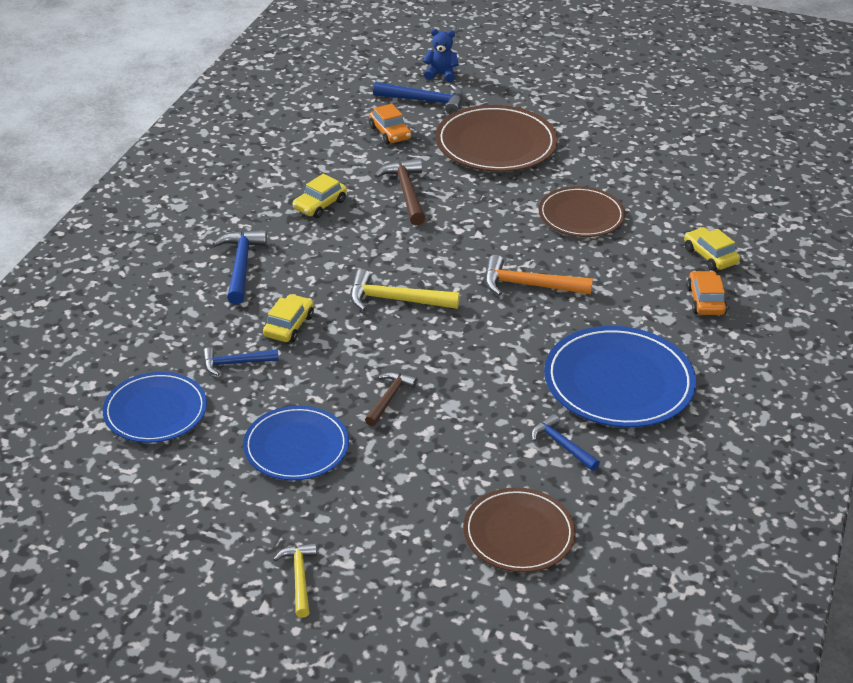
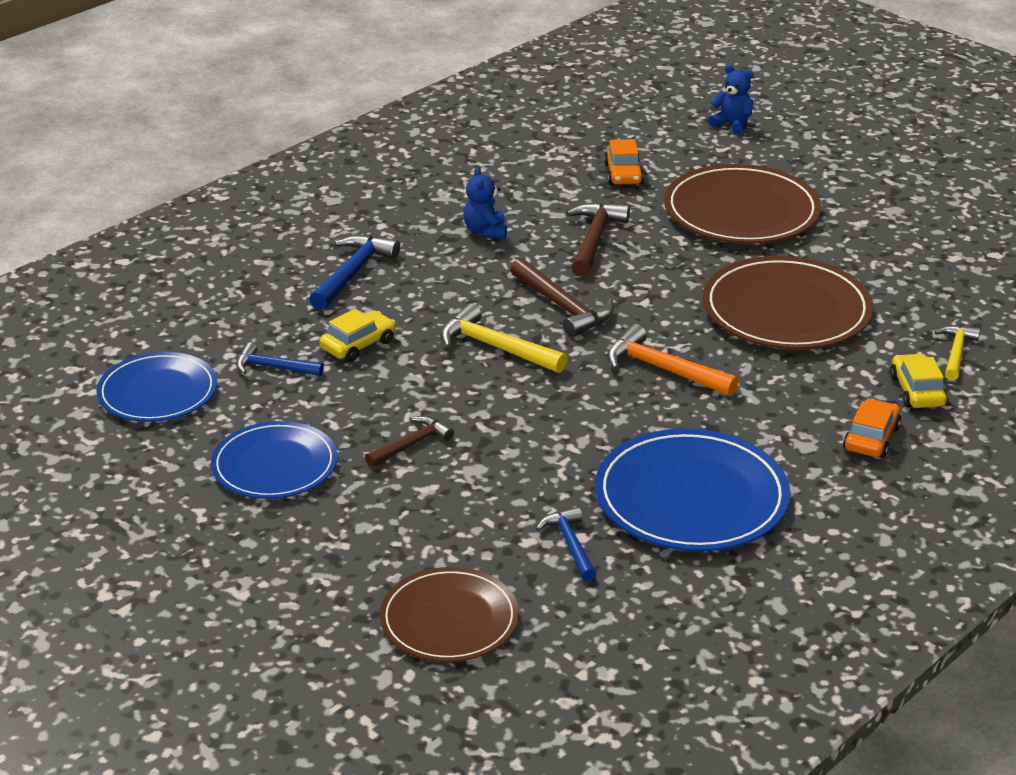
camera: 25 degrees right, 5 degrees down
(299, 577) = (181, 592): yellow hammer -> yellow hammer (956, 352)
(320, 205) = (485, 231): yellow car -> blue teddy bear
(422, 254) = (563, 307): none -> brown hammer
(425, 101) = (691, 149): blue hammer -> none
(581, 215) = (786, 310): brown plate -> brown plate, size x1.51

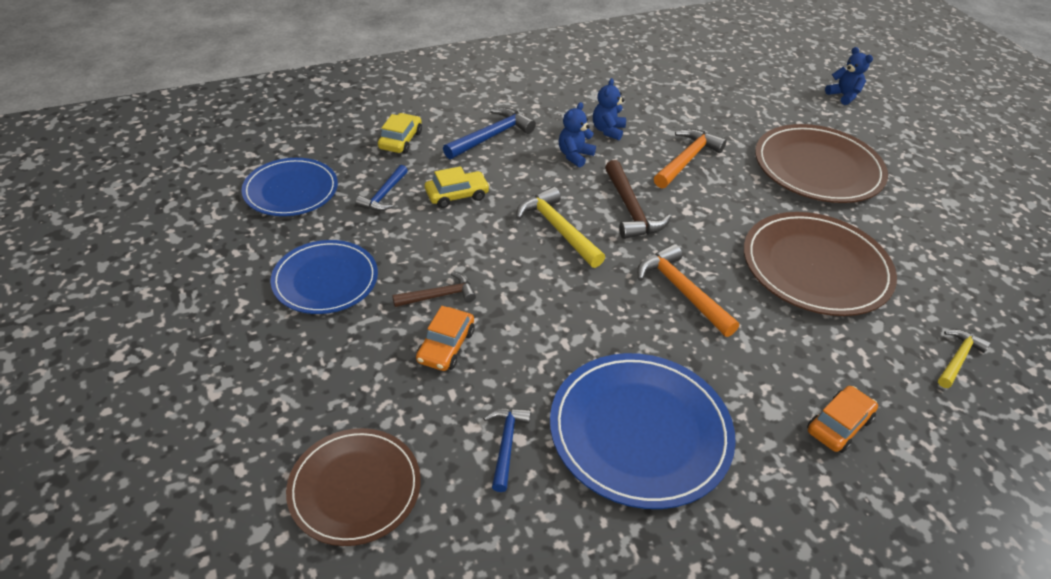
camera: 20 degrees right, 10 degrees up
(273, 367) = (384, 195): blue hammer -> blue hammer turned 105 degrees counterclockwise
(464, 268) = (574, 156): none -> blue teddy bear
(594, 239) = (687, 160): brown hammer -> orange hammer
(623, 174) = (738, 113): orange car -> orange car (446, 346)
(917, 391) = (904, 388): yellow car -> yellow car (400, 140)

